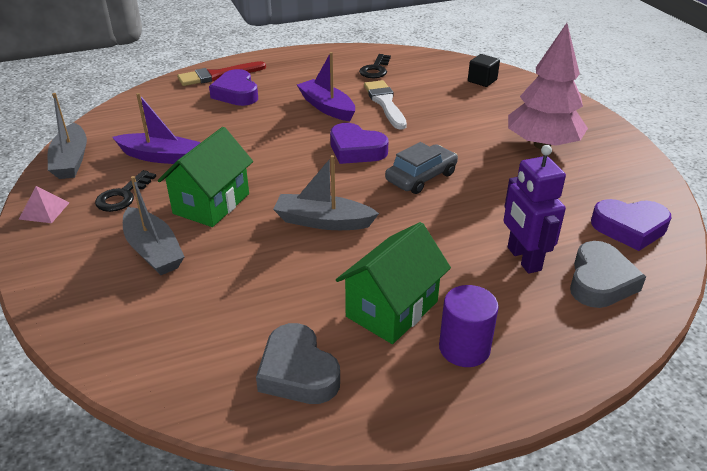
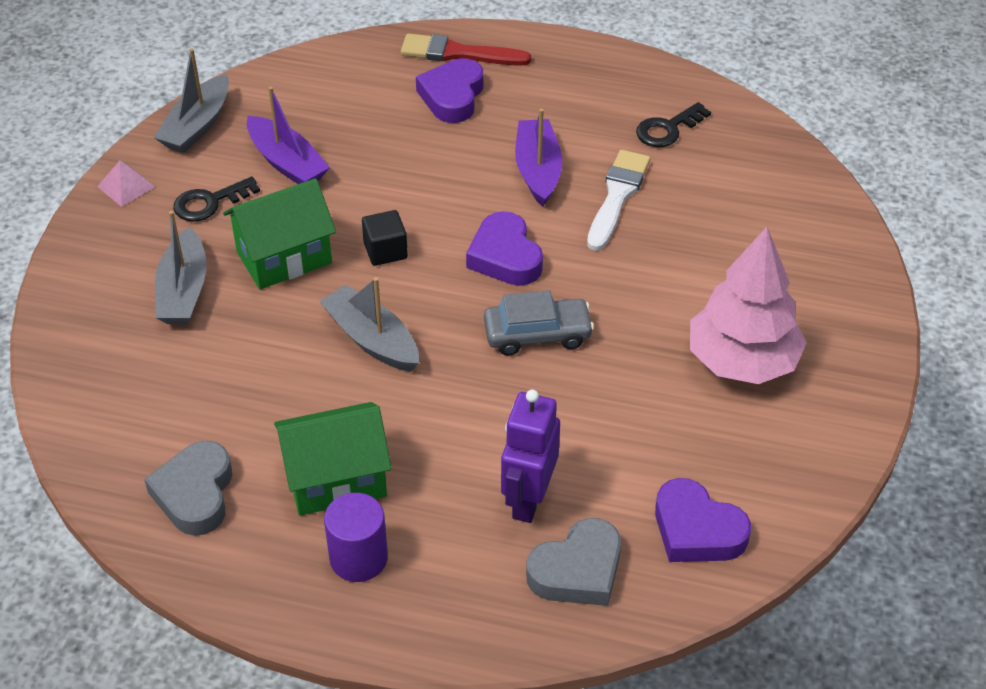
camera: 35 degrees right, 10 degrees up
(482, 81) = (792, 215): black cube -> black cube (385, 251)

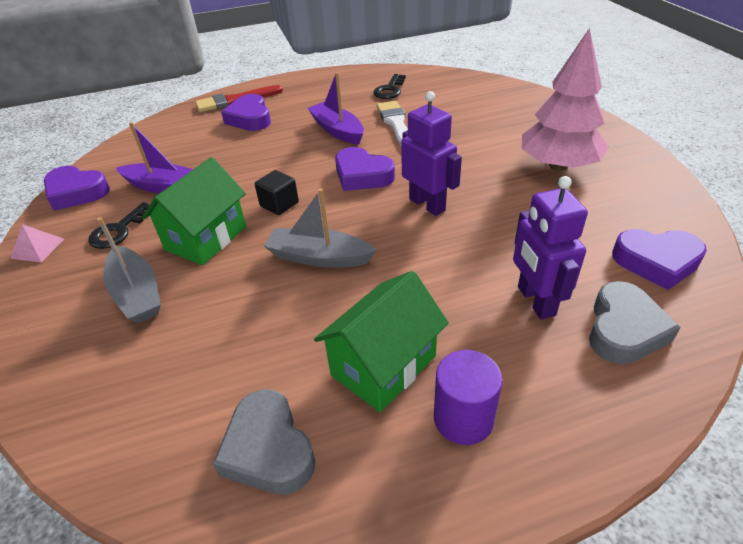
camera: 30 degrees left, 5 degrees down
(197, 126) = (76, 192): grey boat -> purple heart
(537, 334) = (427, 204): grey car -> purple robot

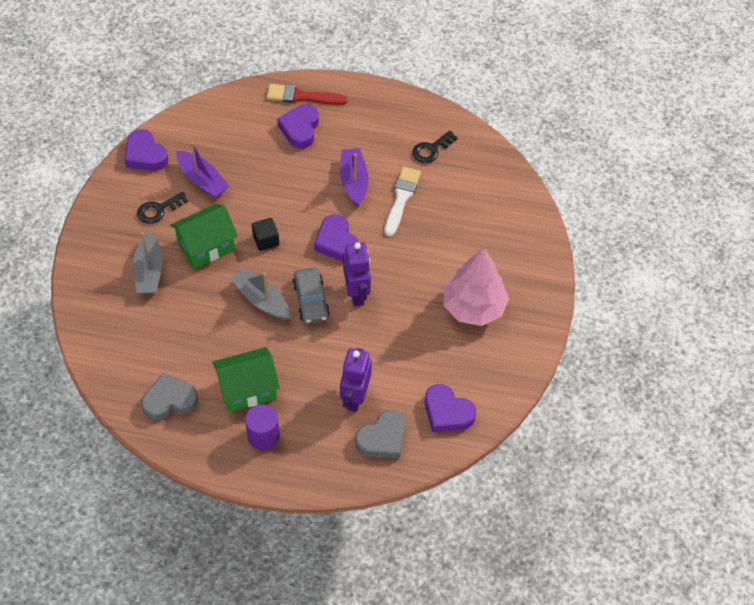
camera: 25 degrees right, 15 degrees up
(37, 248) = (106, 200): pink pyramid -> none
(268, 449) = (169, 401): grey heart -> grey heart turned 75 degrees clockwise
(381, 232) = (311, 300): none -> grey car

